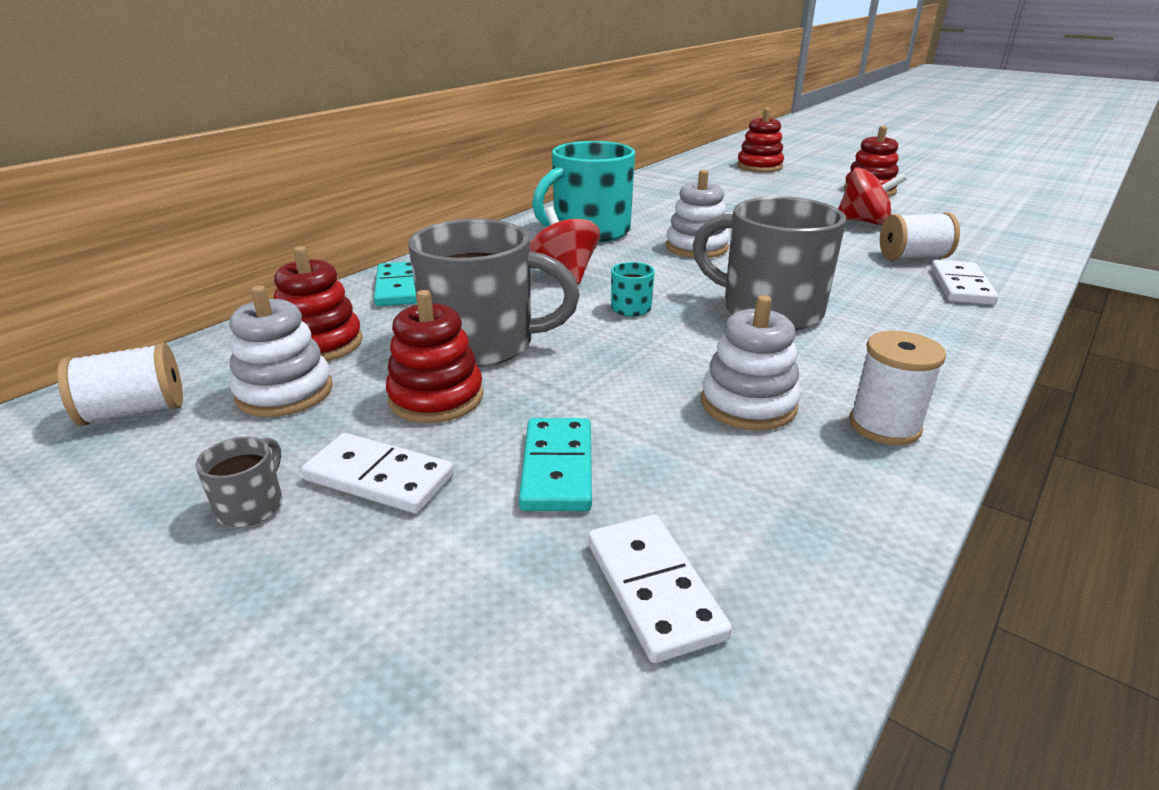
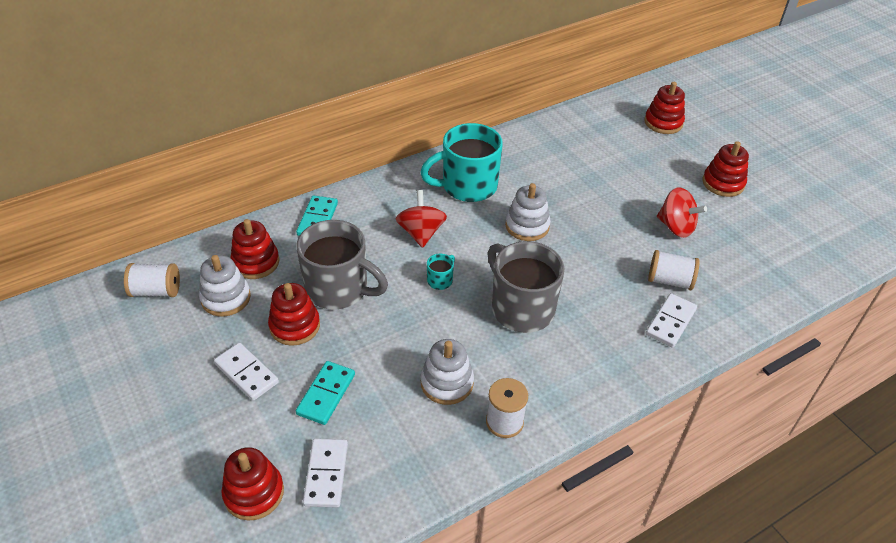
camera: 20 degrees right, 15 degrees up
(252, 506) = (189, 372): grey mug -> none
(517, 678) = (254, 493): none -> red stacking toy

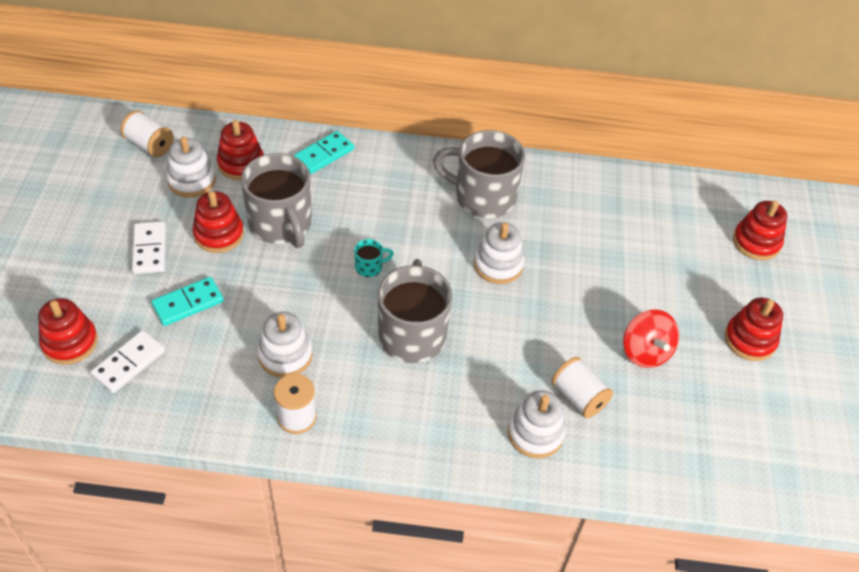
camera: 35 degrees right, 5 degrees up
(421, 233) = (396, 216): red spinning top -> none
(467, 186) = (483, 197): turquoise mug -> grey mug
(670, 322) = (535, 433): white domino -> white stacking toy

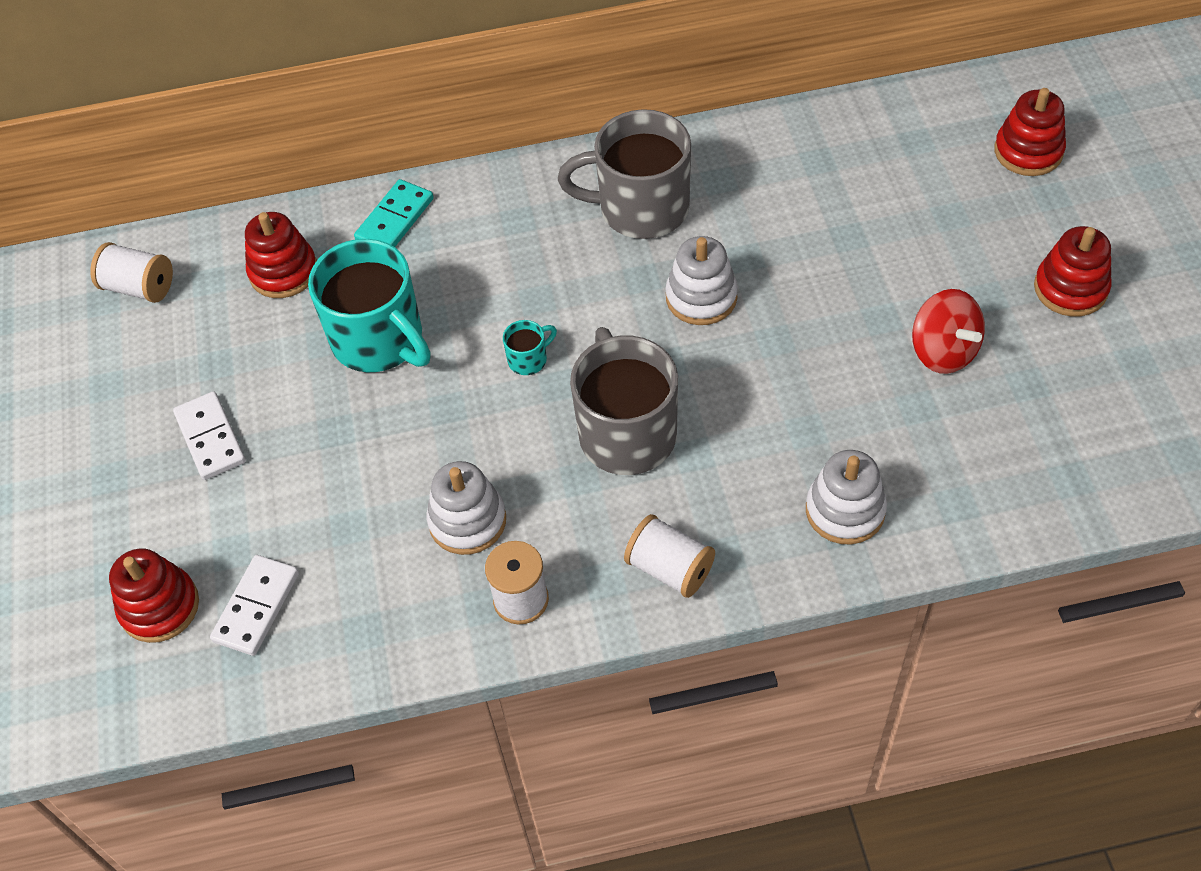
camera: 10 degrees left, 5 degrees up
(188, 303) = (300, 495): turquoise domino -> none
(192, 180) = (224, 319): white stacking toy -> none
(219, 234) = (298, 383): red stacking toy -> none
(281, 224) = (379, 340): grey mug -> turquoise mug
(578, 397) = (881, 442): white spool -> white spool (670, 569)

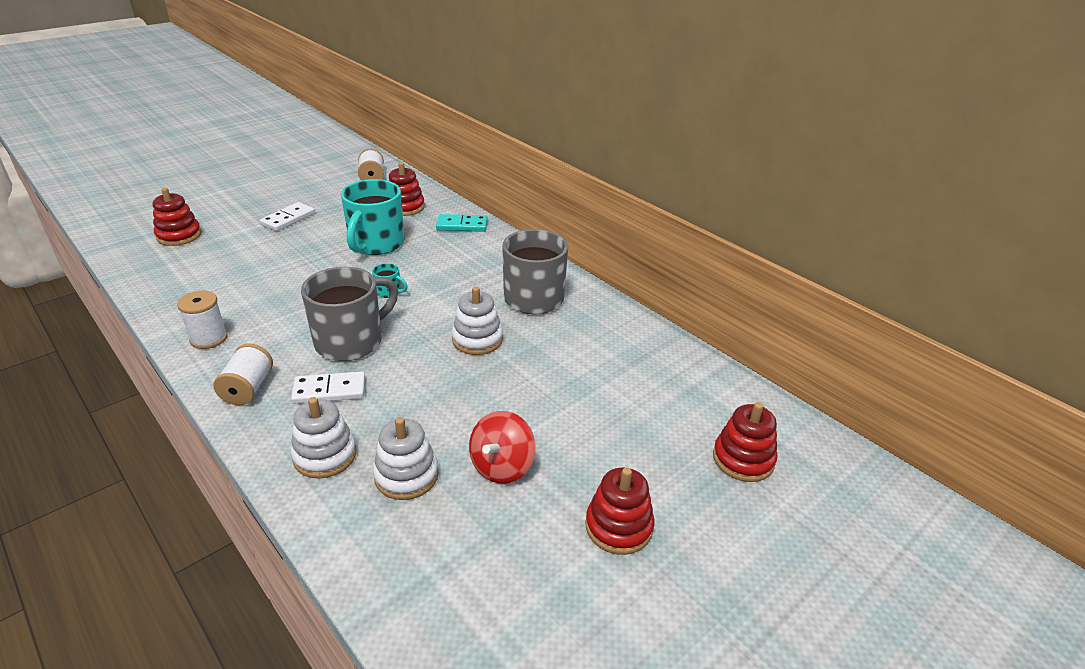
camera: 55 degrees right, 20 degrees down
(256, 607) = (184, 260): white domino -> white domino (329, 390)
(467, 521) = (261, 305): white stacking toy -> white stacking toy (406, 476)

